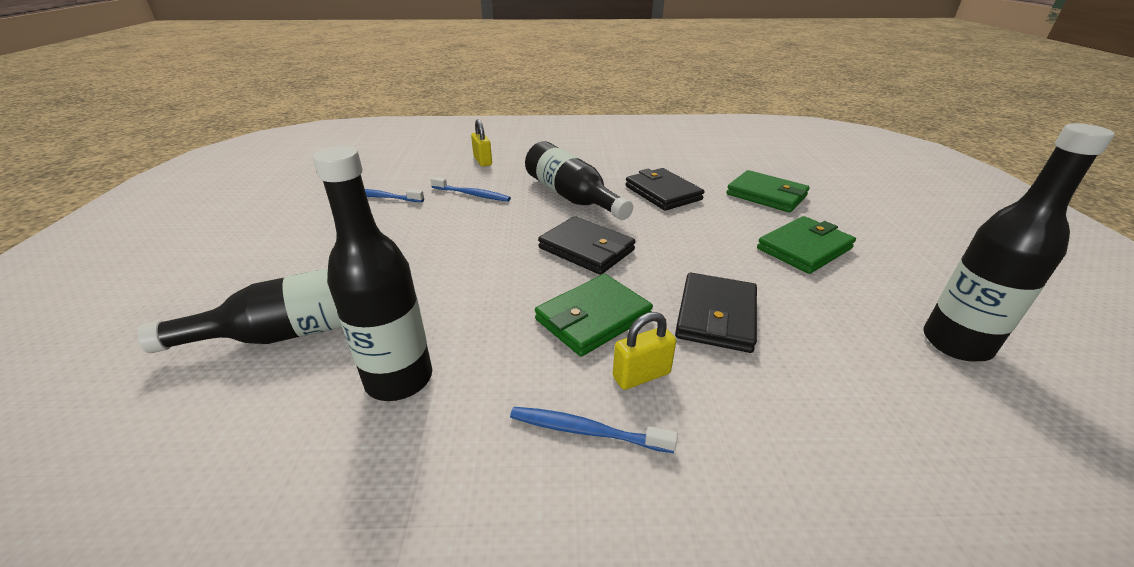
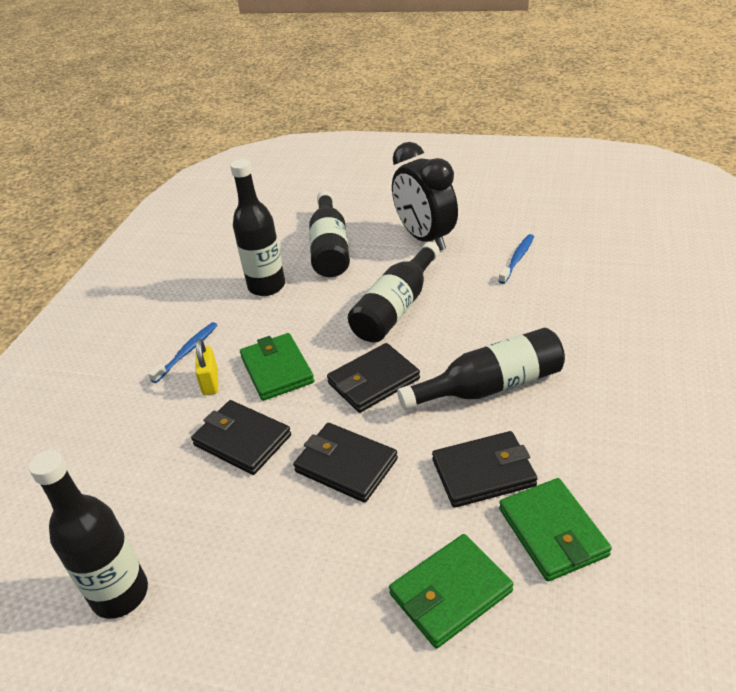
camera: 110 degrees right, 5 degrees up
(313, 251) = (425, 238): none -> black clock
(462, 253) = (396, 308): none -> black bottle
(472, 194) = (511, 314): blue toothbrush -> none
(482, 161) = (610, 323): yellow padlock -> none
(699, 247) = (346, 465): none -> black wallet
(804, 248) = (305, 561): green wallet -> green wallet (552, 532)

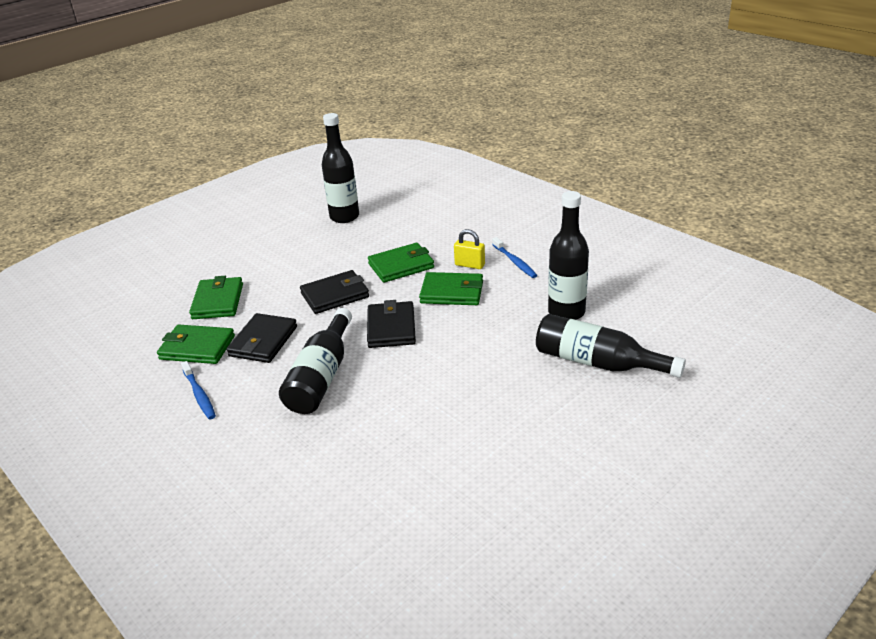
camera: 120 degrees right, 5 degrees down
(242, 440) = (401, 266): black wallet -> green wallet
(396, 308) = (462, 368): black bottle -> none
(425, 238) = (557, 430): black clock -> none
(517, 259) = (455, 476): blue toothbrush -> blue toothbrush (199, 395)

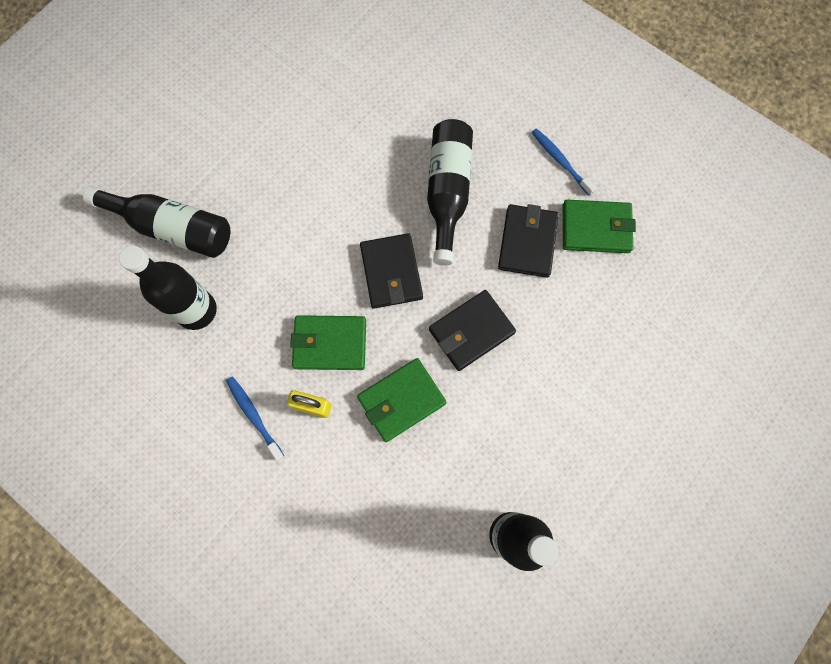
camera: 170 degrees right, 40 degrees up
(218, 301) = (611, 312): green wallet -> none

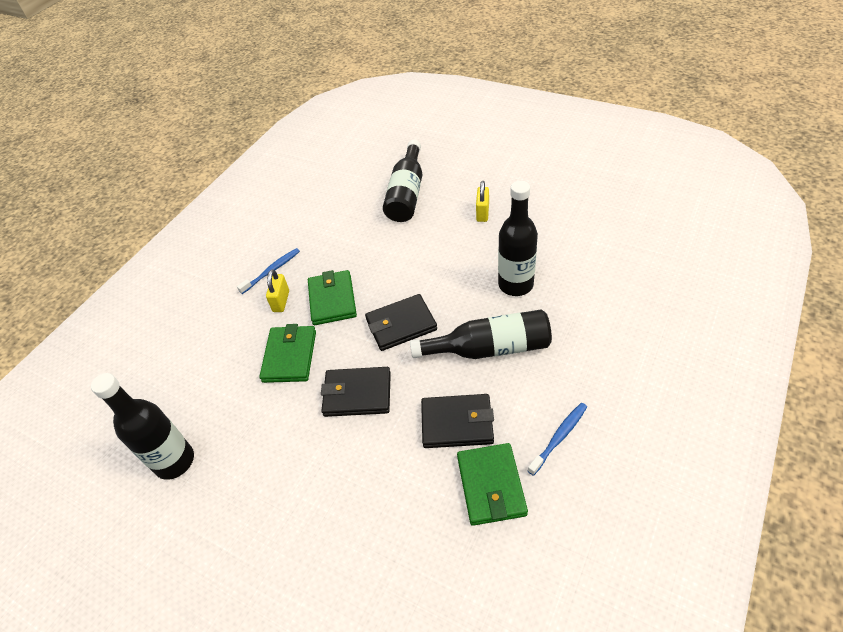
camera: 85 degrees right, 25 degrees down
(196, 310) = (347, 221): black bottle -> black bottle (515, 284)
(246, 150) = (482, 213): none -> yellow padlock
(401, 400) = (289, 356): green wallet -> green wallet turned 45 degrees clockwise
(471, 331) = (357, 394): black wallet -> black wallet turned 45 degrees counterclockwise

